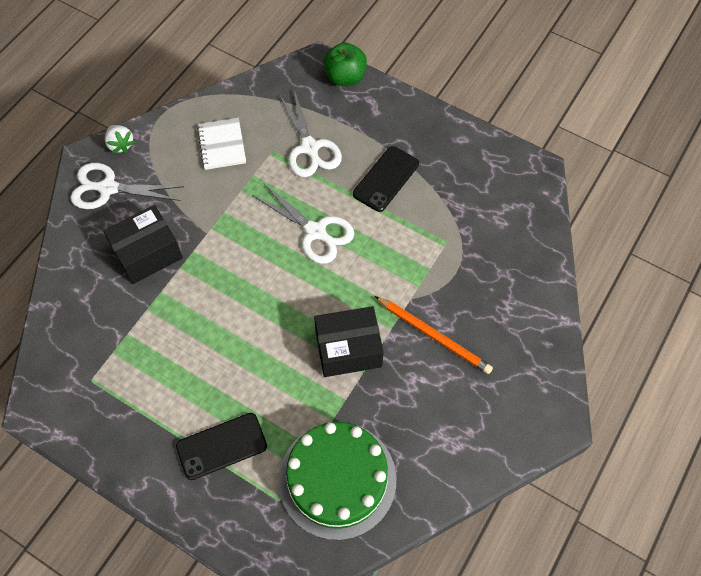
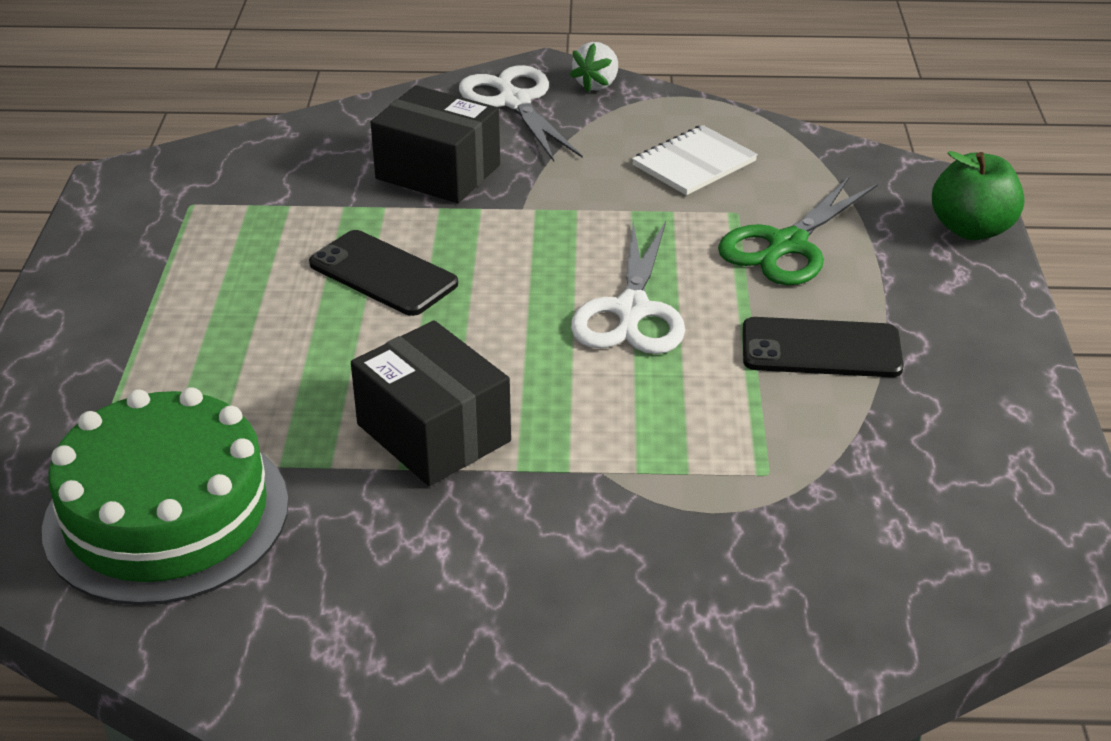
camera: 60 degrees right, 25 degrees down
(221, 446) = (155, 362): black phone -> black phone (383, 274)
(309, 148) = (787, 245): white scissors -> green scissors
(434, 336) = (548, 532): orange pencil -> none

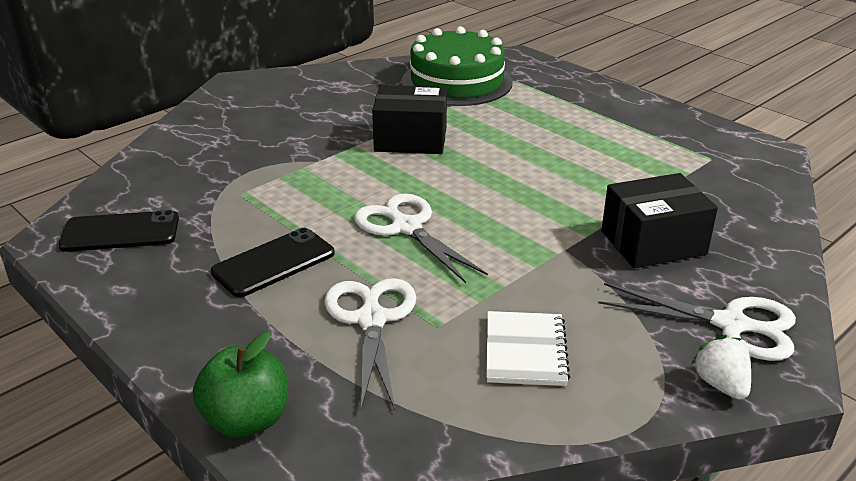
camera: 135 degrees right, 5 degrees down
(383, 274) = (557, 179): black phone -> black phone (120, 232)
(787, 245) = (371, 320): green scissors -> white scissors

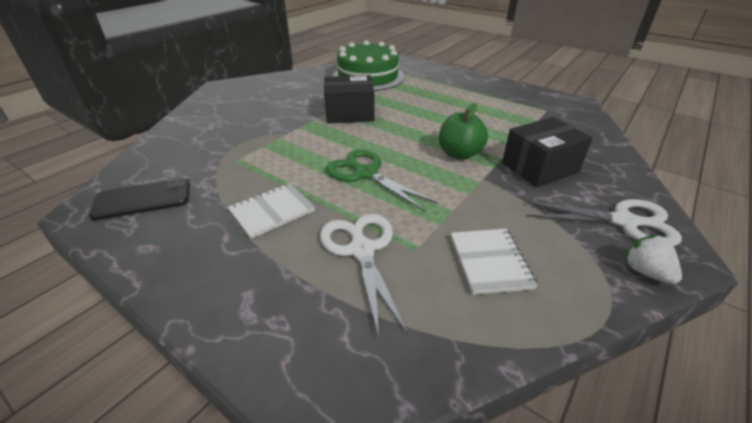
camera: 10 degrees left, 5 degrees up
(247, 420) = (277, 364): green apple -> green apple (459, 154)
(274, 263) = (272, 211): black phone -> white notebook
(406, 227) = (366, 173): white scissors -> green scissors

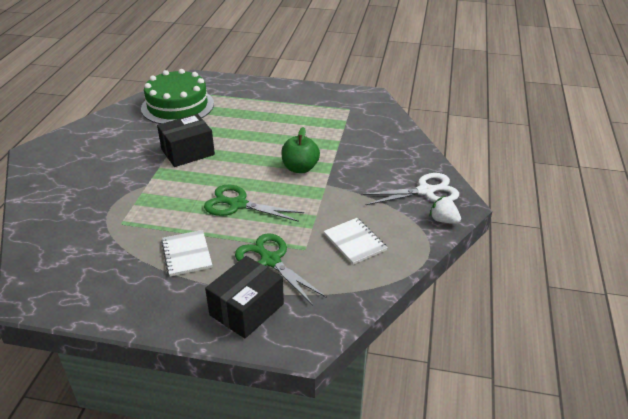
camera: 25 degrees left, 0 degrees up
(142, 199) = (71, 277): black phone -> none
(272, 211) = (187, 254): white notebook -> white notebook turned 45 degrees counterclockwise
(362, 250) = (270, 260): white scissors -> green scissors
(540, 167) = (362, 164): black box -> black box (247, 309)

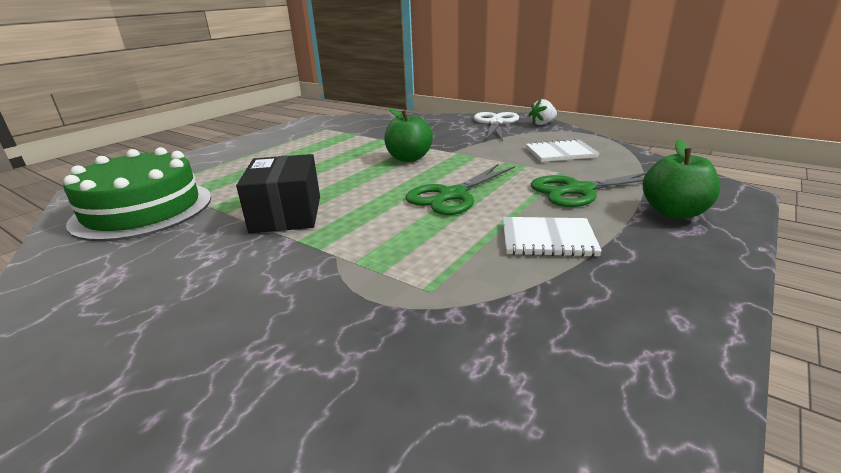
camera: 65 degrees left, 10 degrees down
(247, 309) = (674, 212): black box -> green apple

